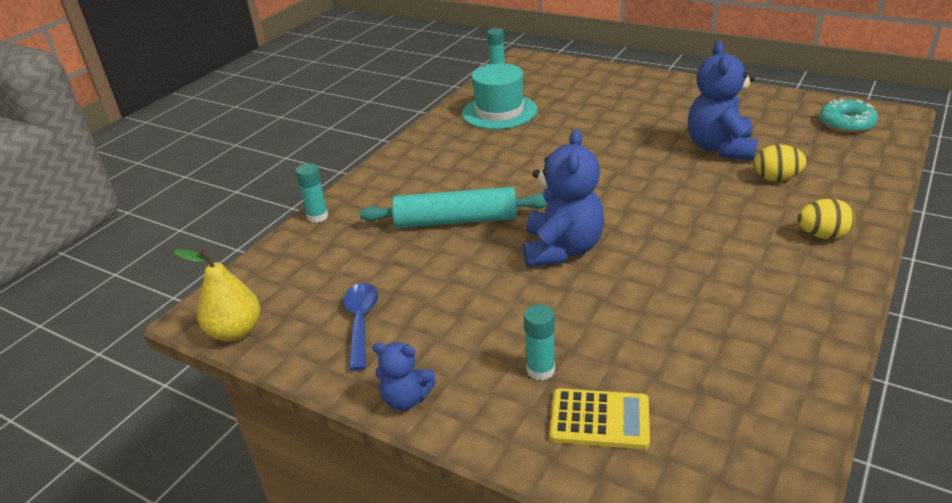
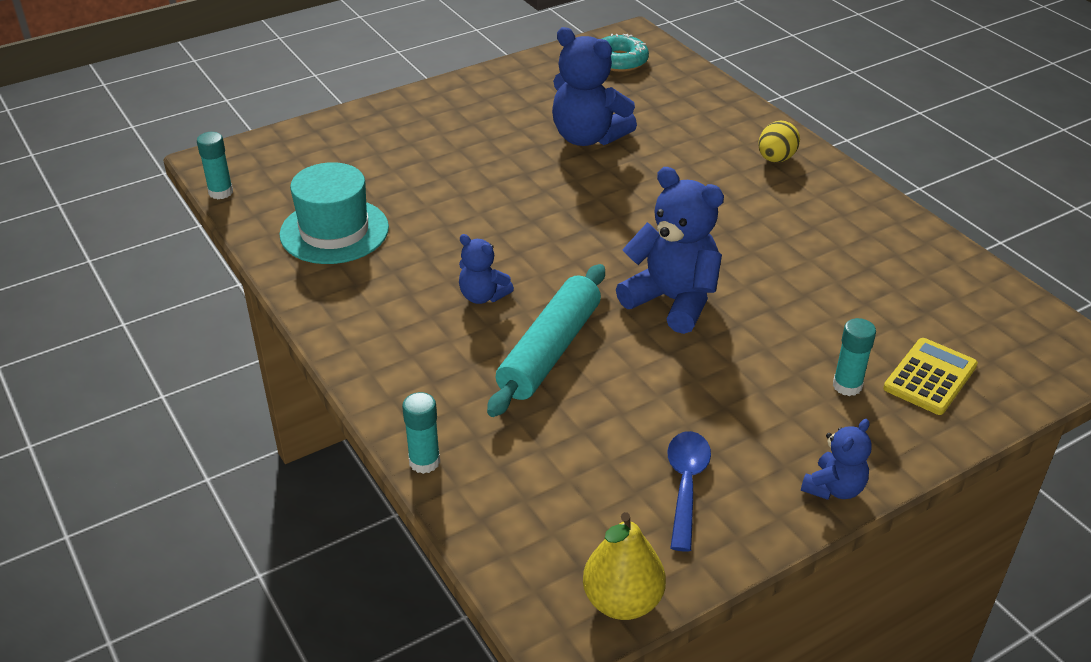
camera: 65 degrees left, 5 degrees up
(361, 322) = (686, 485): blue spoon -> blue spoon turned 75 degrees clockwise
(488, 178) = (483, 296): none -> blue teddy bear
(776, 178) = (671, 136): yellow egg -> none

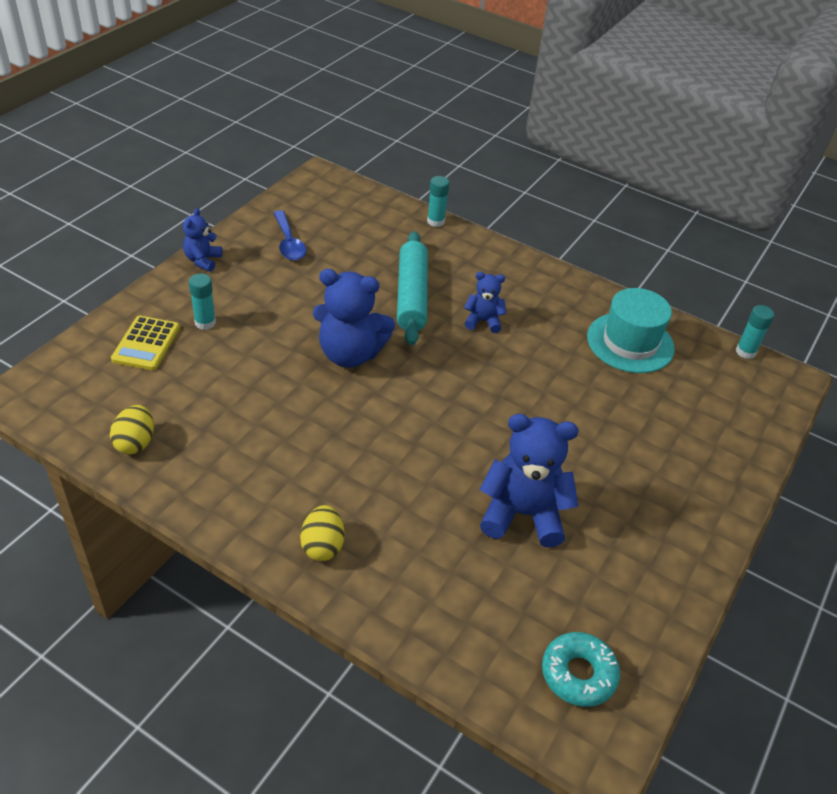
camera: 150 degrees right, 5 degrees up
(622, 601) = (298, 190): yellow pear -> none
(944, 273) = (135, 443): none -> yellow egg

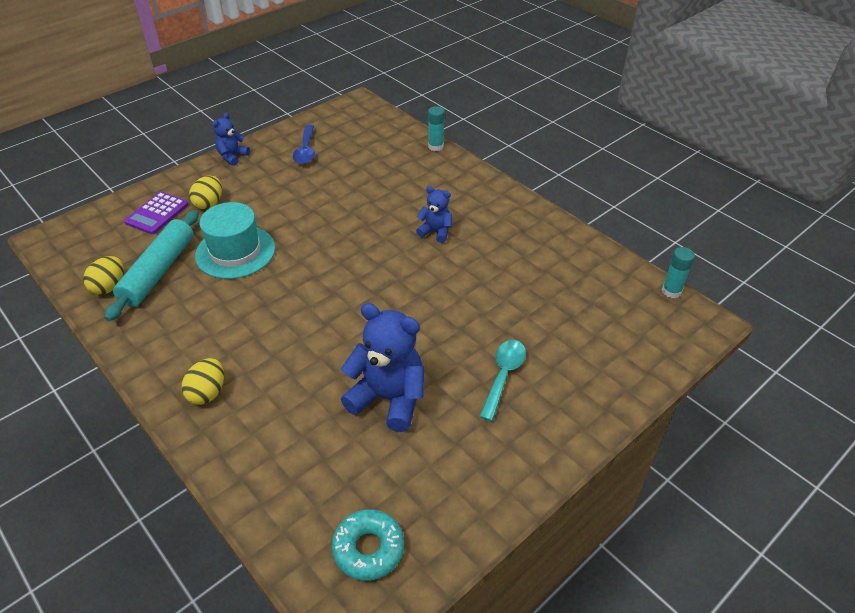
camera: 20 degrees right, 0 degrees up
(146, 344) = (157, 213): yellow calculator -> purple calculator
(205, 322) = (209, 203): turquoise glue stick -> yellow egg
(350, 354) = (310, 243): blue teddy bear -> none
(412, 296) = (385, 203): turquoise rolling pin -> turquoise rolling pin (158, 271)
(626, 468) = (503, 376): none -> turquoise spoon
(630, 342) = (561, 267): turquoise hat -> turquoise hat (235, 252)

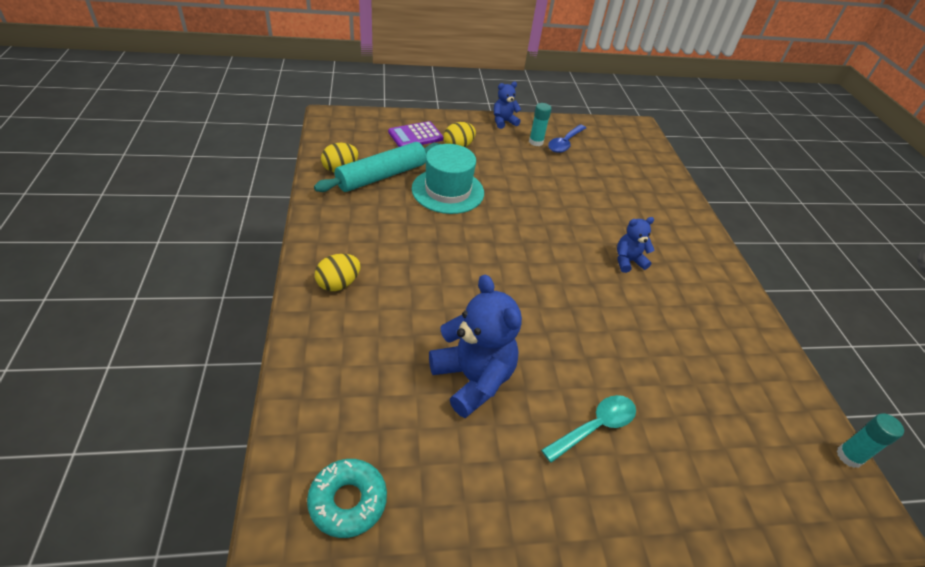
camera: 30 degrees right, 0 degrees up
(435, 146) = (683, 191): turquoise glue stick -> turquoise glue stick (536, 142)
(435, 232) = (628, 261): blue teddy bear -> blue teddy bear turned 75 degrees counterclockwise

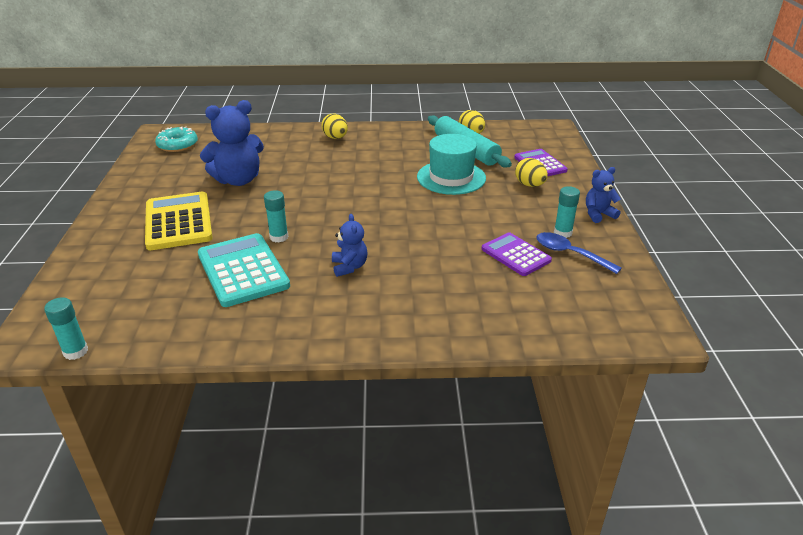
camera: 100 degrees right, 10 degrees down
(503, 122) = (598, 214): blue teddy bear -> blue teddy bear turned 90 degrees counterclockwise
(575, 168) = (515, 255): none -> purple calculator
(595, 427) = (178, 222): turquoise spoon -> yellow calculator
(597, 317) = (279, 237): none -> turquoise glue stick
(666, 340) = (242, 270): none -> turquoise calculator

